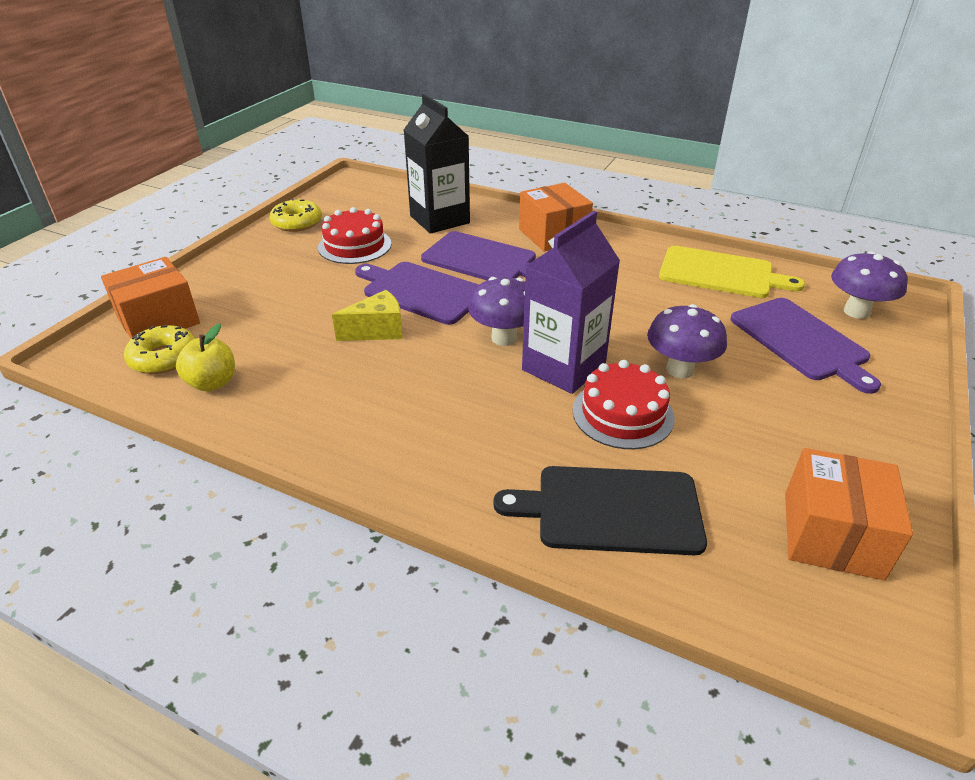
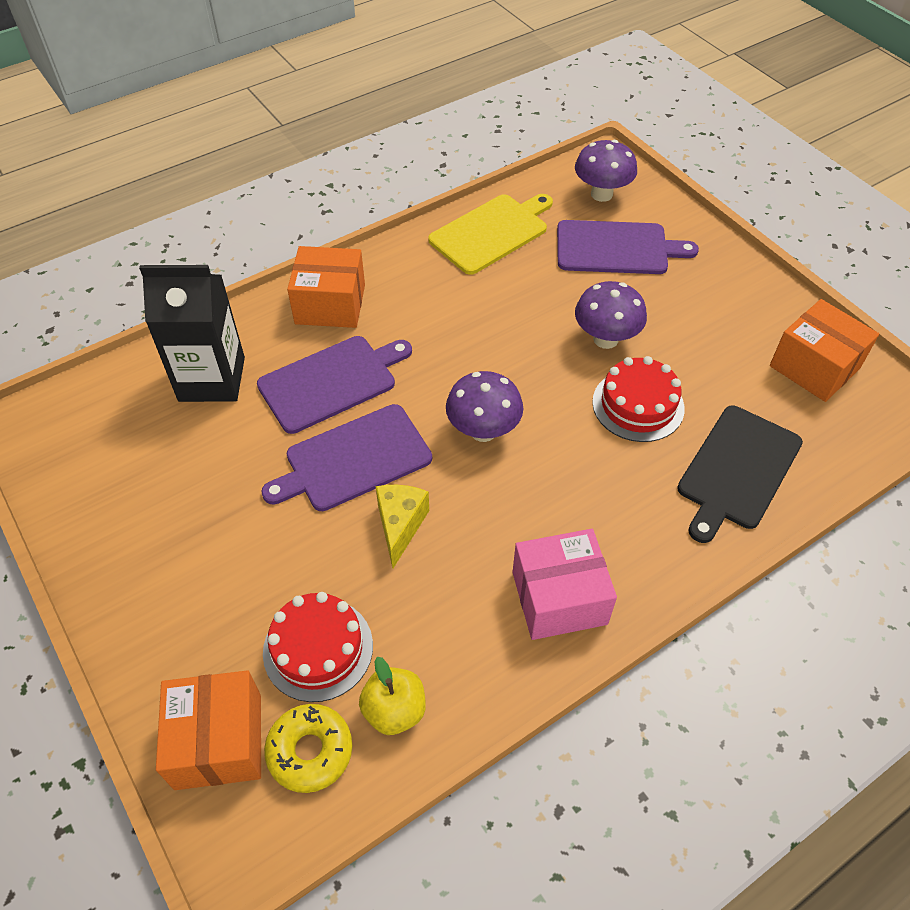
camera: 60 degrees left, 15 degrees up
(297, 223) = (89, 520): yellow donut -> none
(354, 245) = (203, 481): red cake -> red cake (318, 648)
(364, 433) = (559, 598): none -> pink box
(563, 367) = (554, 410): purple carton -> none

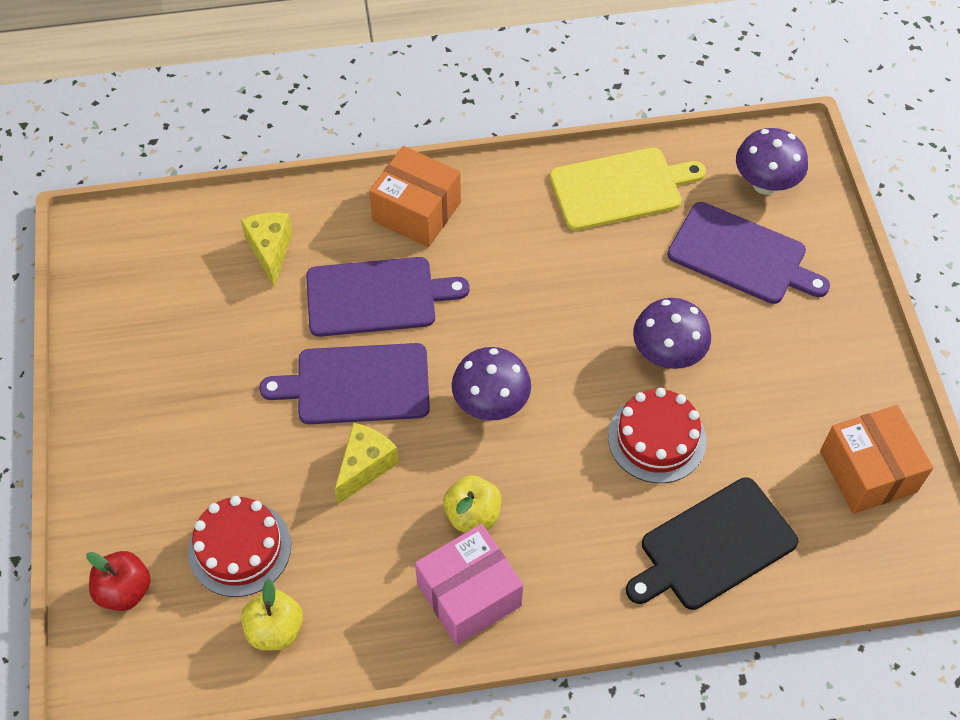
camera: 25 degrees right, 5 degrees up
(212, 379) = (270, 251): black carton -> yellow cheese
(218, 741) = (125, 590): orange box -> red apple
(310, 751) = (191, 632): yellow donut -> none
(521, 527) = (472, 514): none -> yellow apple
(559, 598) = (469, 595): pink box -> pink box turned 45 degrees counterclockwise

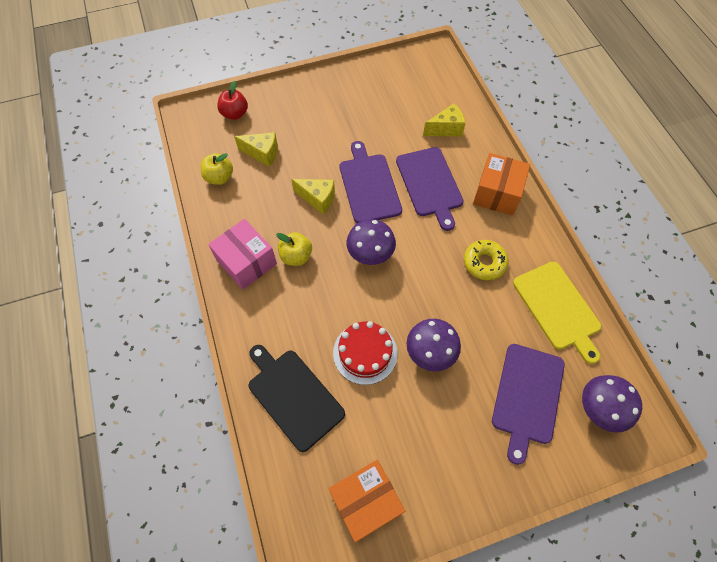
camera: 80 degrees right, 5 degrees up
(239, 548) = (262, 153): red cake -> yellow cheese
(534, 256) = (484, 263): none -> yellow donut

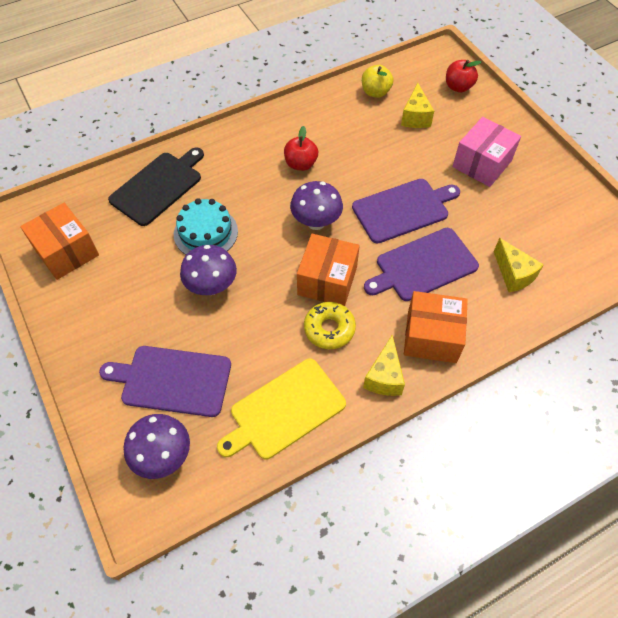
camera: 80 degrees right, 5 degrees down
(246, 262) = (286, 130): pink box -> pink box (482, 164)
(296, 256) = (300, 164): yellow apple -> red apple
(318, 199) = (372, 169): yellow cheese -> yellow cheese (384, 377)
(365, 353) = (206, 232): red cake -> turquoise cake
(435, 256) = (327, 280): none -> orange box

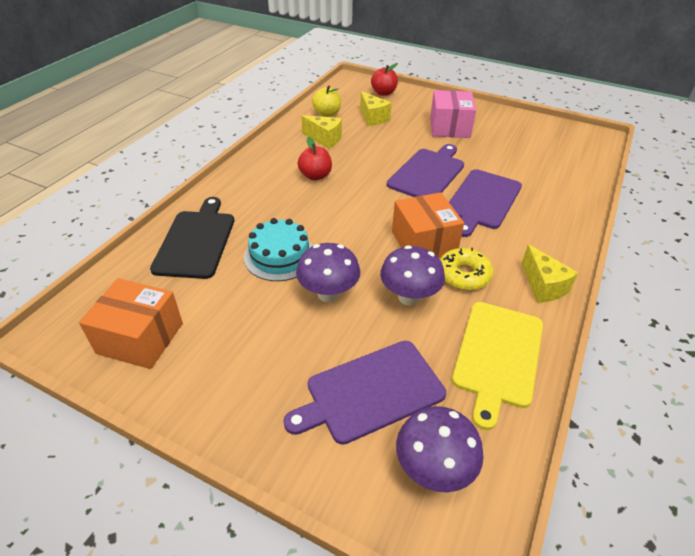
camera: 35 degrees left, 15 degrees down
(316, 222) = (370, 208): purple mushroom -> purple mushroom (409, 297)
(431, 337) = (542, 242): orange box -> none
(513, 274) = (546, 179): yellow cheese -> yellow cheese (325, 139)

